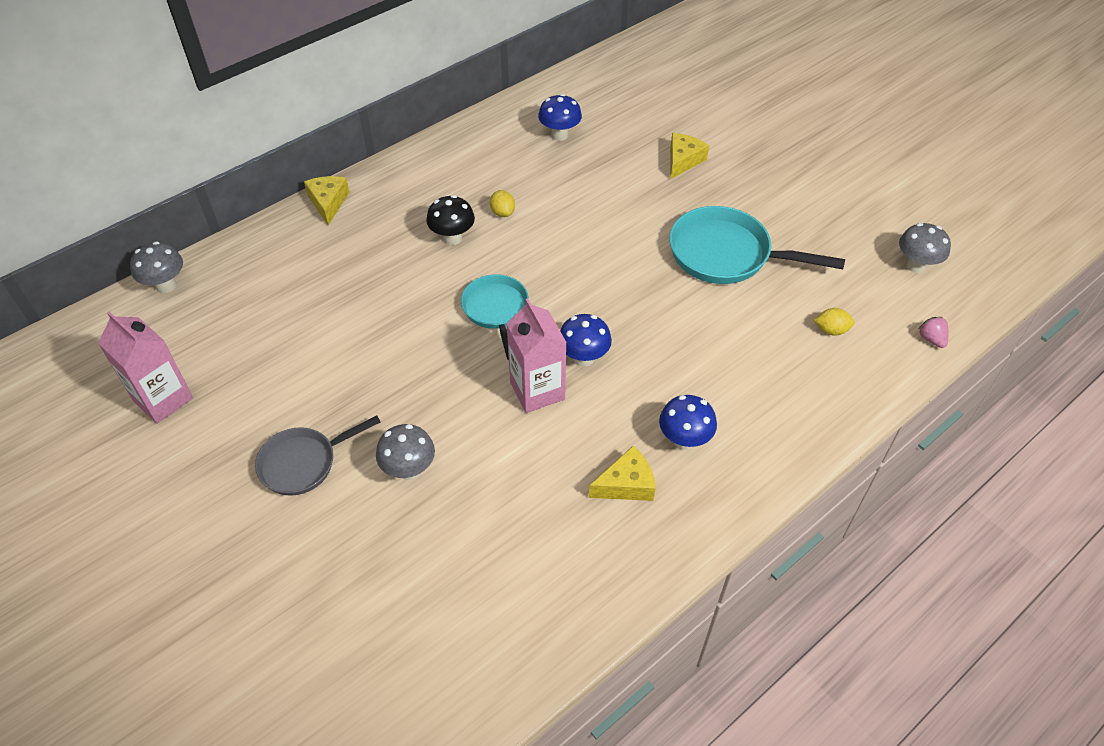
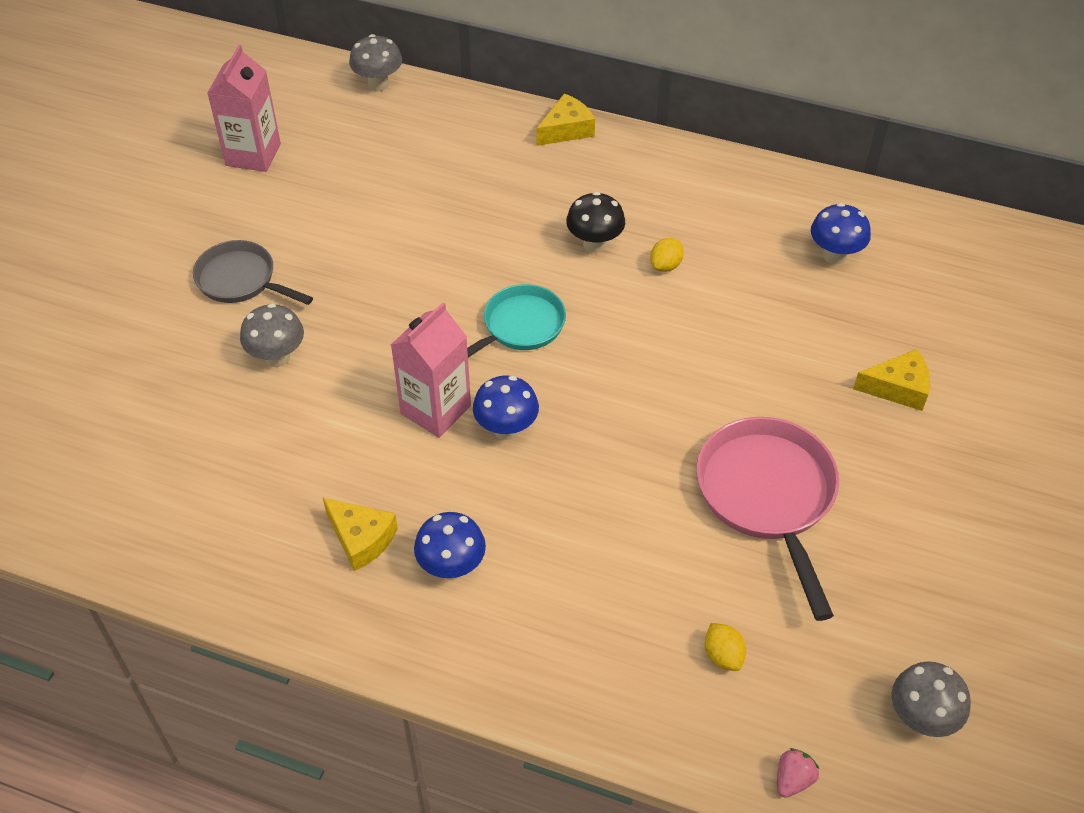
camera: 60 degrees right, 0 degrees up
(727, 254) = (768, 497): turquoise pan -> pink pan

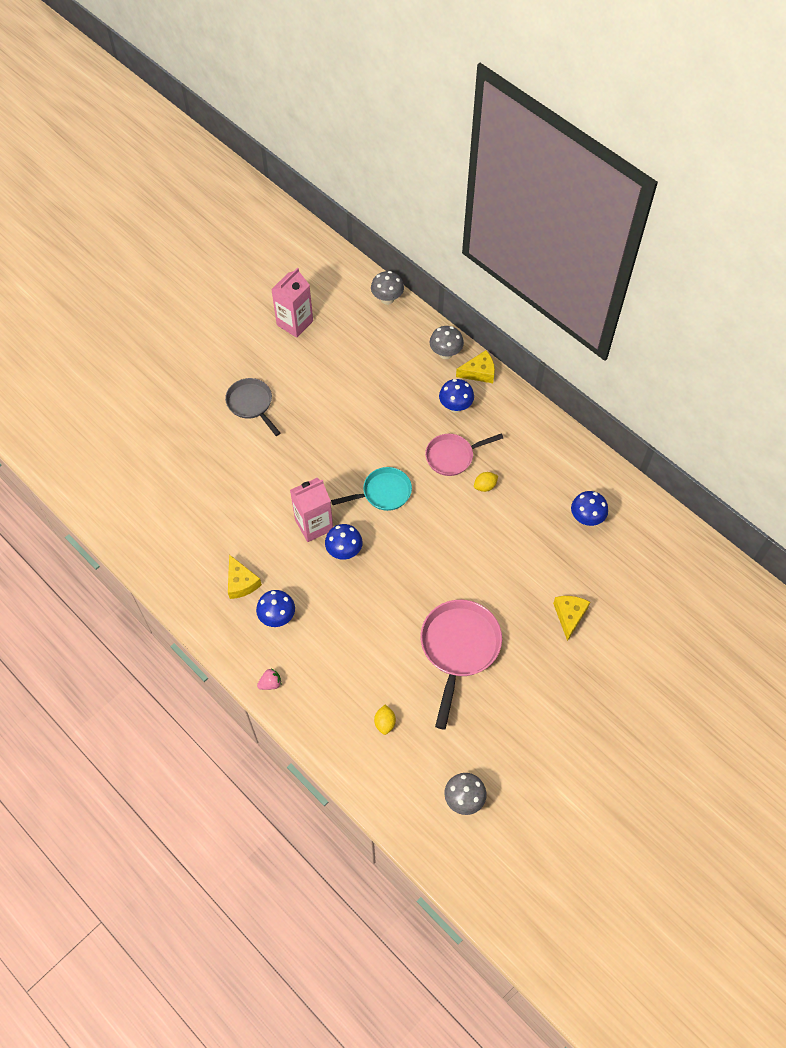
camera: 25 degrees right, 10 degrees up
(277, 357) = (248, 460): grey mushroom -> grey mushroom (445, 353)
(559, 181) = (455, 407): none -> blue mushroom
(594, 244) = (453, 456): black mushroom -> pink pan
(793, 779) = (382, 799): pink strawberry -> pink strawberry (270, 683)
(898, 388) = (569, 616): yellow cheese -> yellow cheese turned 105 degrees counterclockwise

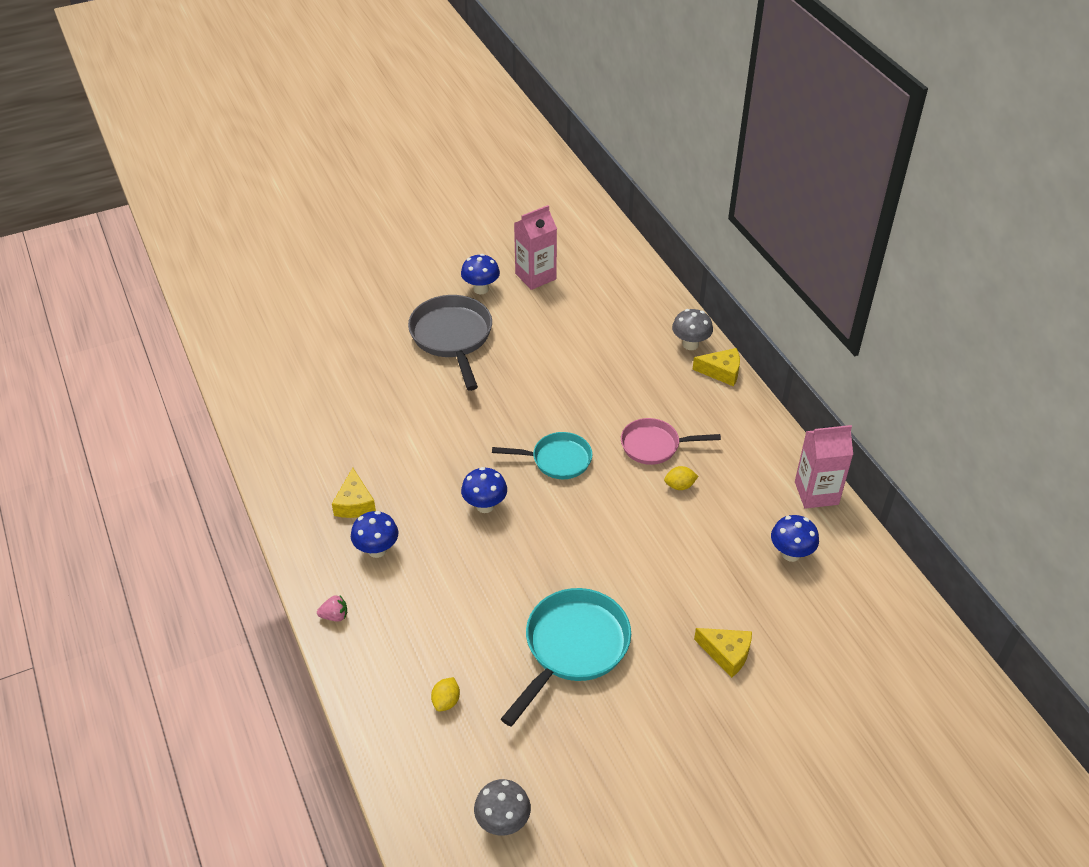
camera: 20 degrees right, 15 degrees down
(251, 404) = (452, 338): grey pan -> grey pan, size x1.56
(314, 525) = (463, 469): pink carton -> pink carton (816, 493)
(387, 299) = (647, 279): grey mushroom -> none
(455, 407) = (679, 398): blue mushroom -> blue mushroom (481, 289)
(459, 648) = (572, 648): pink pan -> turquoise pan
(569, 616) = (726, 654): yellow cheese -> yellow cheese turned 90 degrees clockwise

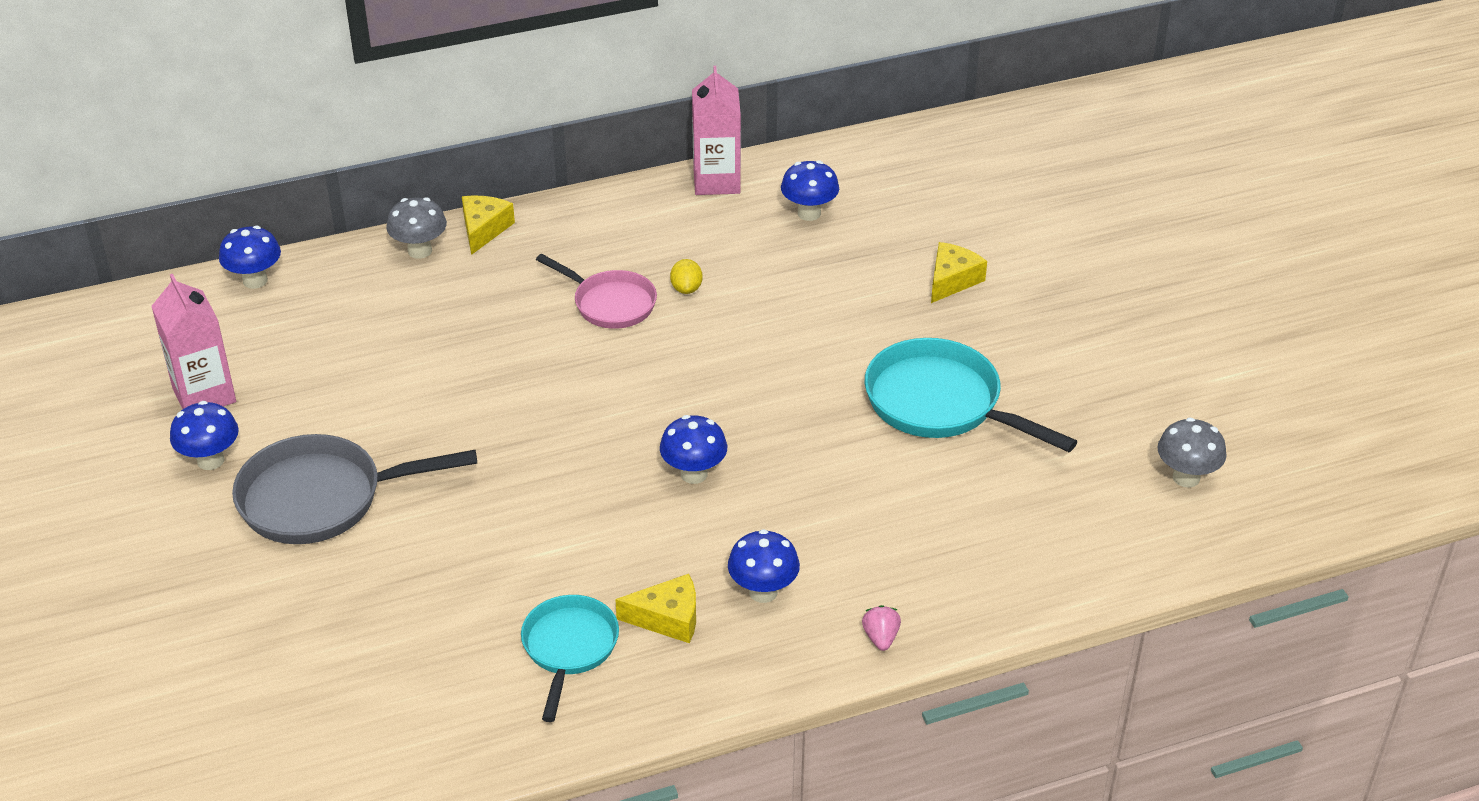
camera: 85 degrees left, 5 degrees down
(446, 701) = (1022, 523): yellow lemon -> none
(557, 460) = (618, 397): turquoise pan -> turquoise pan (569, 648)
(643, 277) = (255, 280): none -> blue mushroom
(654, 445) = (610, 303): pink pan -> pink pan turned 60 degrees counterclockwise

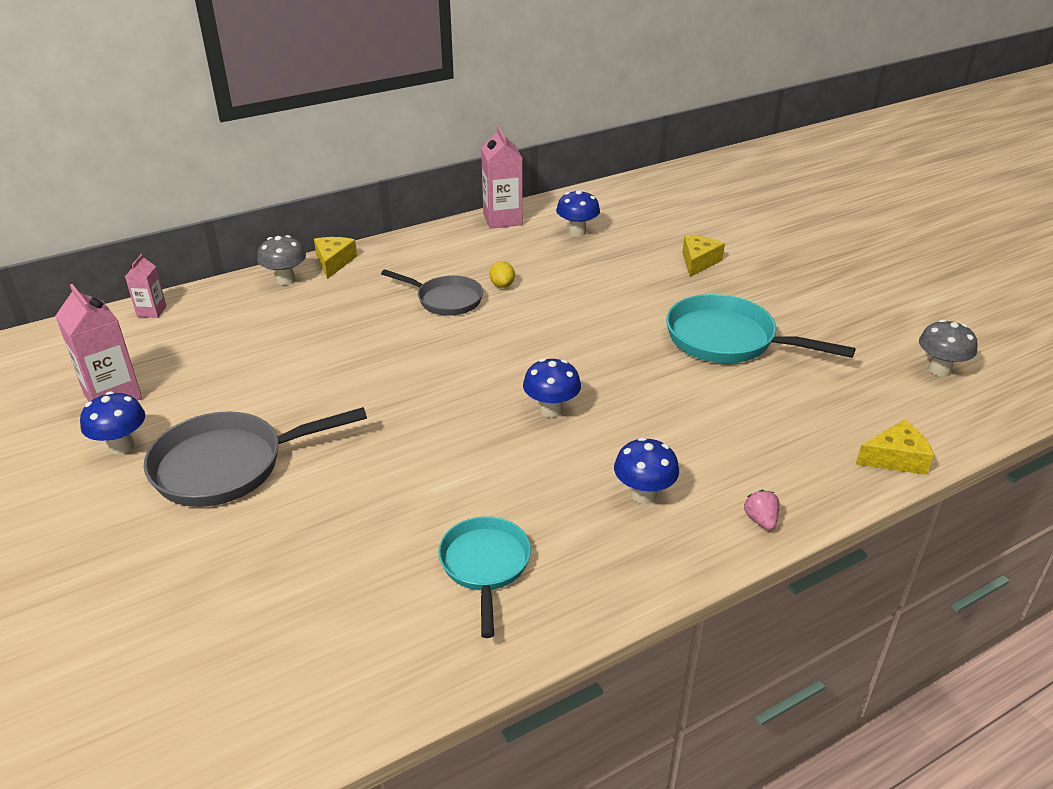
camera: 10 degrees left, 5 degrees down
(255, 280) = (152, 311): blue mushroom -> pink carton
(610, 303) = (445, 300): pink pan -> grey pan
(668, 618) = (567, 528): yellow cheese -> yellow cheese (895, 458)

